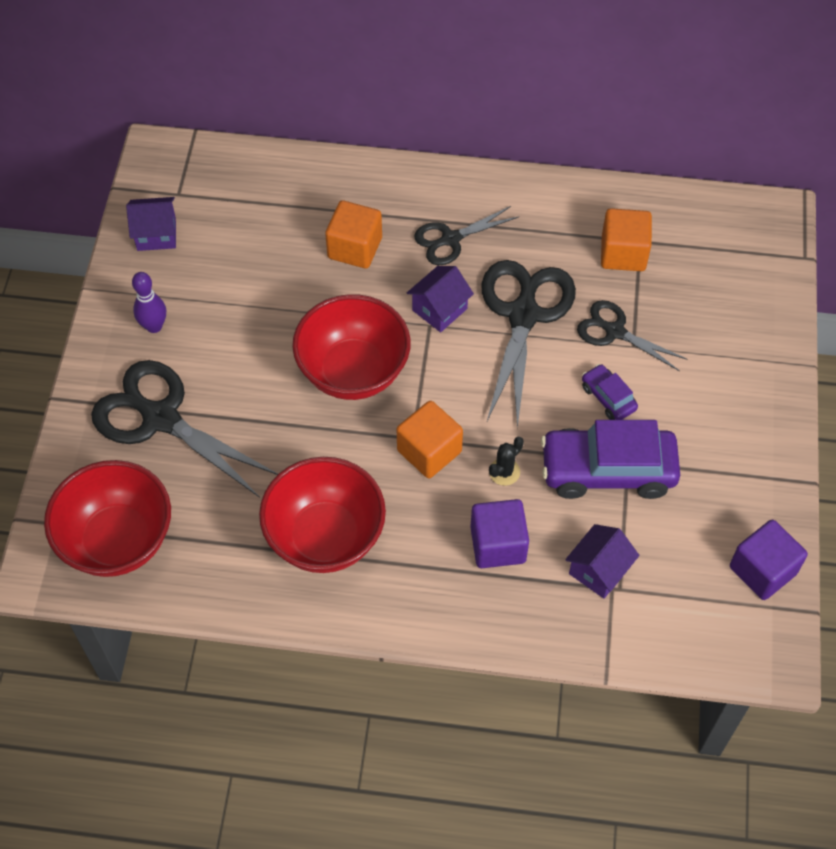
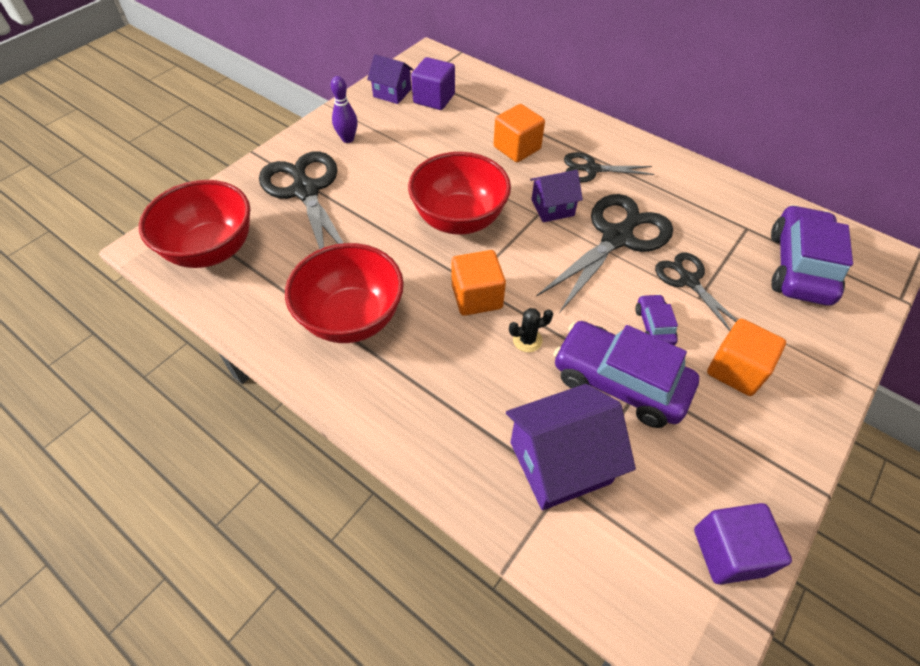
camera: 30 degrees right, 5 degrees down
(498, 544) = (483, 393): purple cube -> purple cube (434, 99)
(598, 570) = (559, 462): purple house -> purple house, size x1.68
(623, 253) = (727, 230): orange cube -> orange cube (735, 370)
(706, 265) = (799, 267): none -> purple car

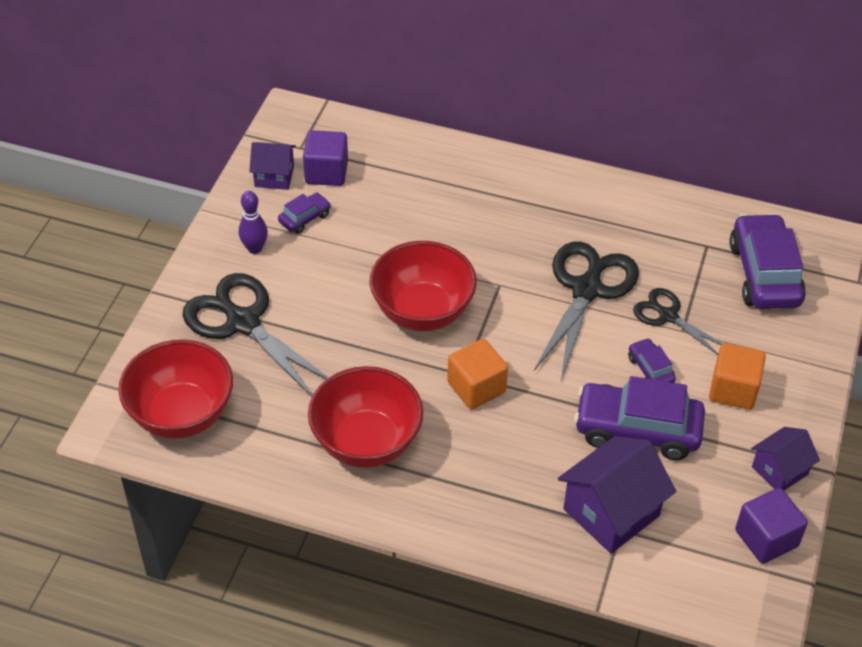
camera: 20 degrees left, 5 degrees down
(399, 126) = (305, 218): none -> purple car
(517, 148) = (446, 213): orange cube -> none
(527, 340) = (541, 415): black cactus -> none
(552, 208) = (511, 273): purple house -> purple house (779, 470)
(591, 169) = (534, 218): black scissors -> none

